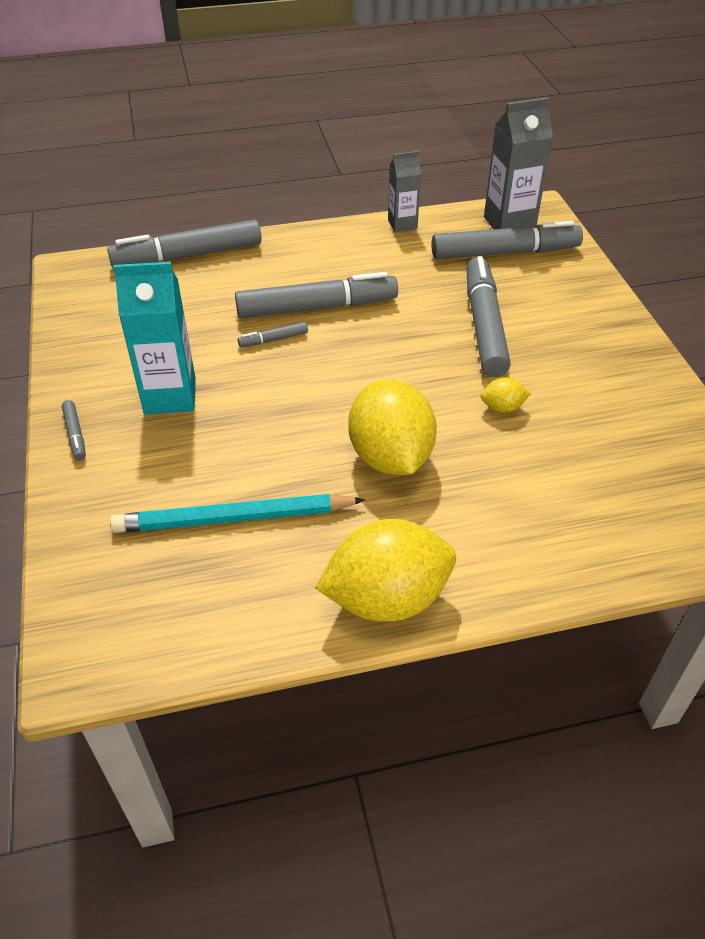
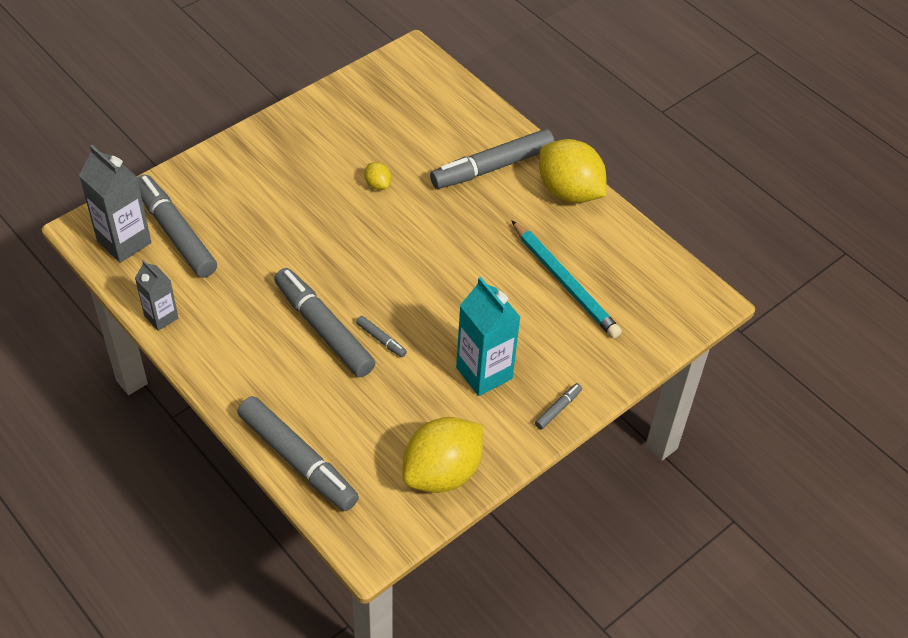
camera: 120 degrees left, 5 degrees up
(390, 457) = (461, 226): yellow lemon -> yellow lemon (442, 472)
(484, 326) = (289, 218): grey marker -> grey marker (493, 167)

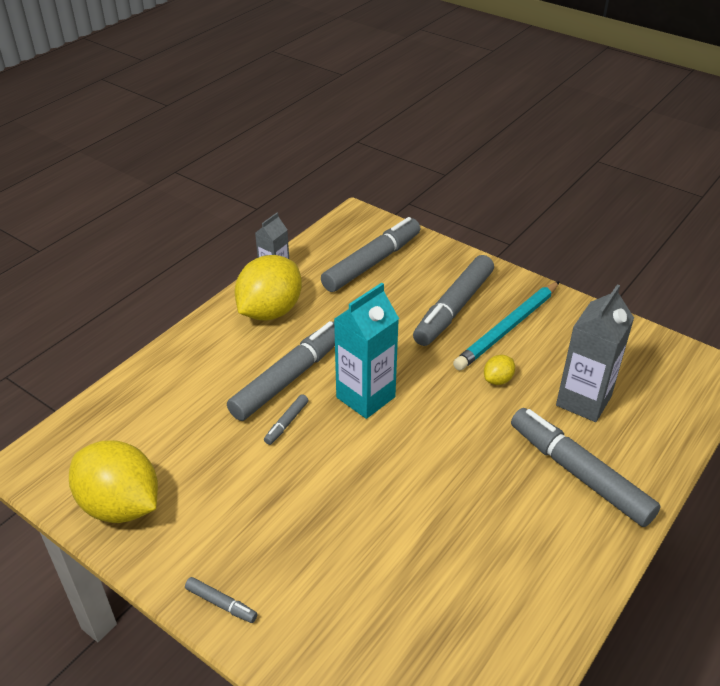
camera: 80 degrees right, 10 degrees down
(124, 242) = (350, 238): grey carton -> grey carton (583, 401)
(297, 459) = (130, 391): grey marker -> grey marker (454, 308)
(484, 373) = (261, 519): turquoise carton -> turquoise carton (365, 397)
(564, 282) = (424, 580): turquoise pencil -> turquoise pencil (508, 328)
(569, 191) = (582, 561): yellow lemon -> yellow lemon (270, 311)

